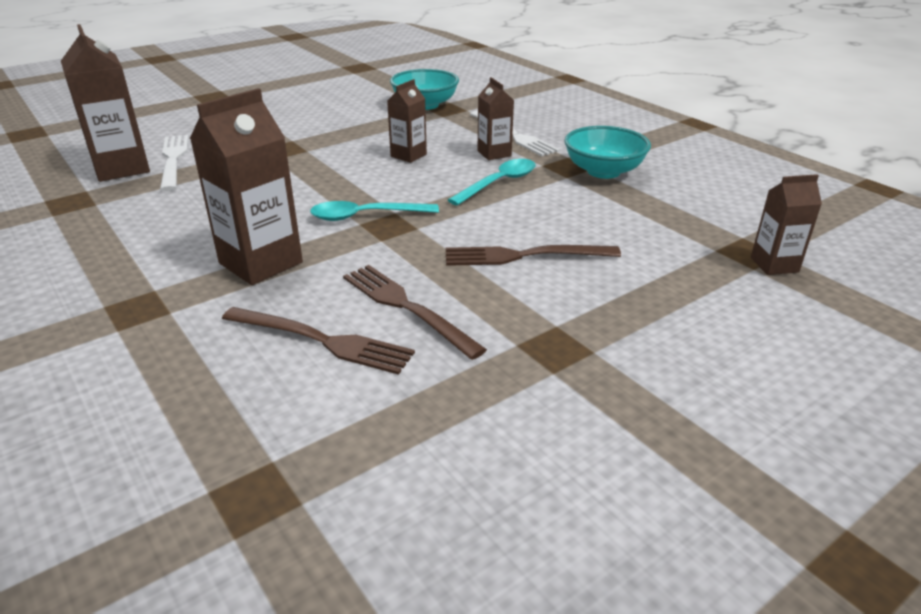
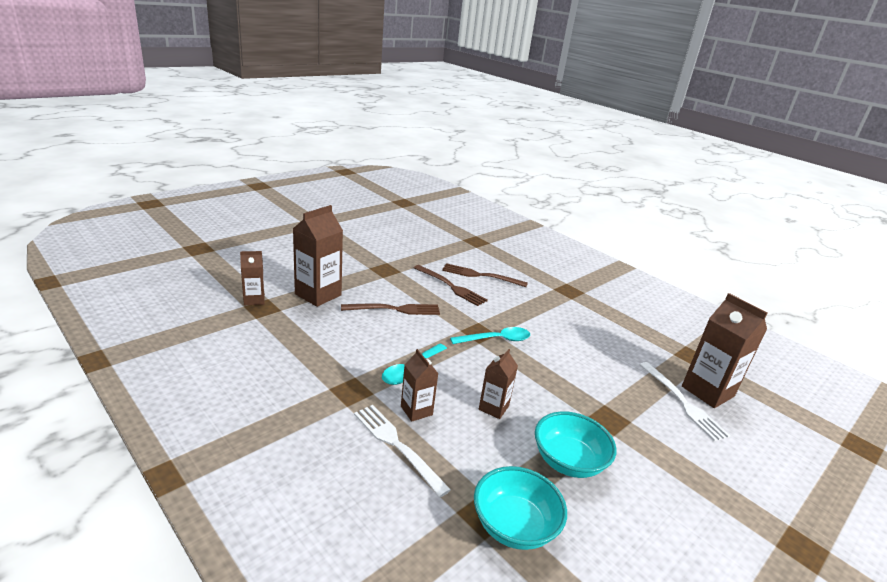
camera: 170 degrees right, 5 degrees down
(261, 263) = (534, 310): brown carton -> brown carton (318, 294)
(603, 171) = (321, 383): turquoise bowl -> turquoise bowl (568, 461)

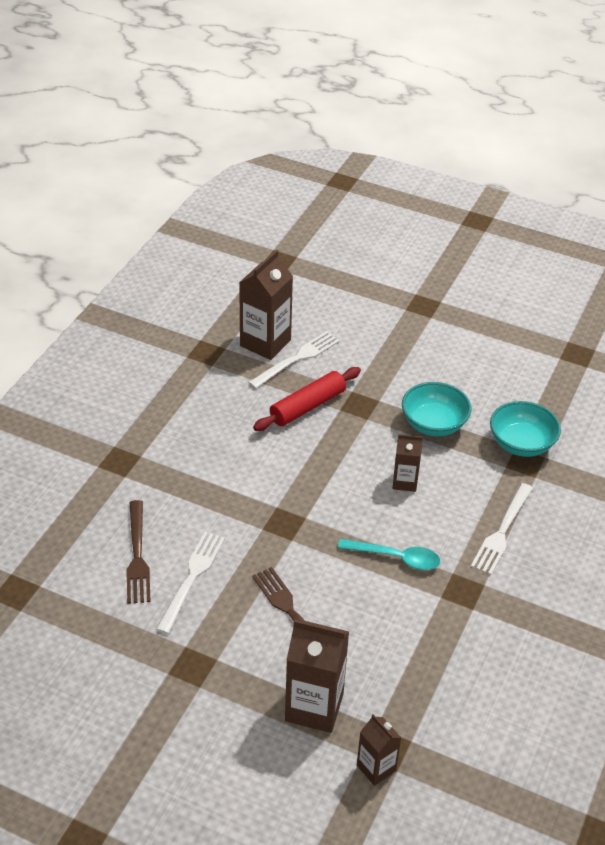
camera: 110 degrees left, 15 degrees up
(416, 410) = (451, 533): brown carton -> none
(451, 286) = (192, 578): brown fork -> white fork
(496, 339) = (288, 505): turquoise spoon -> none
(612, 386) = (307, 406): none -> red rolling pin

